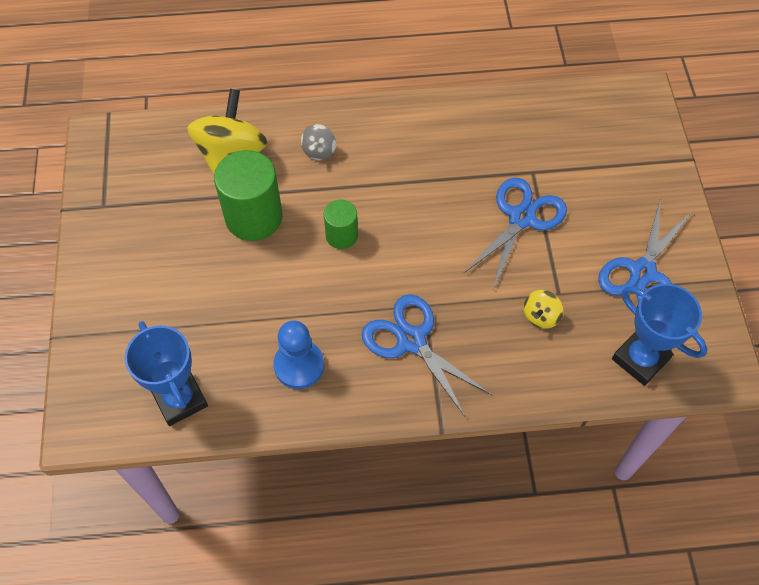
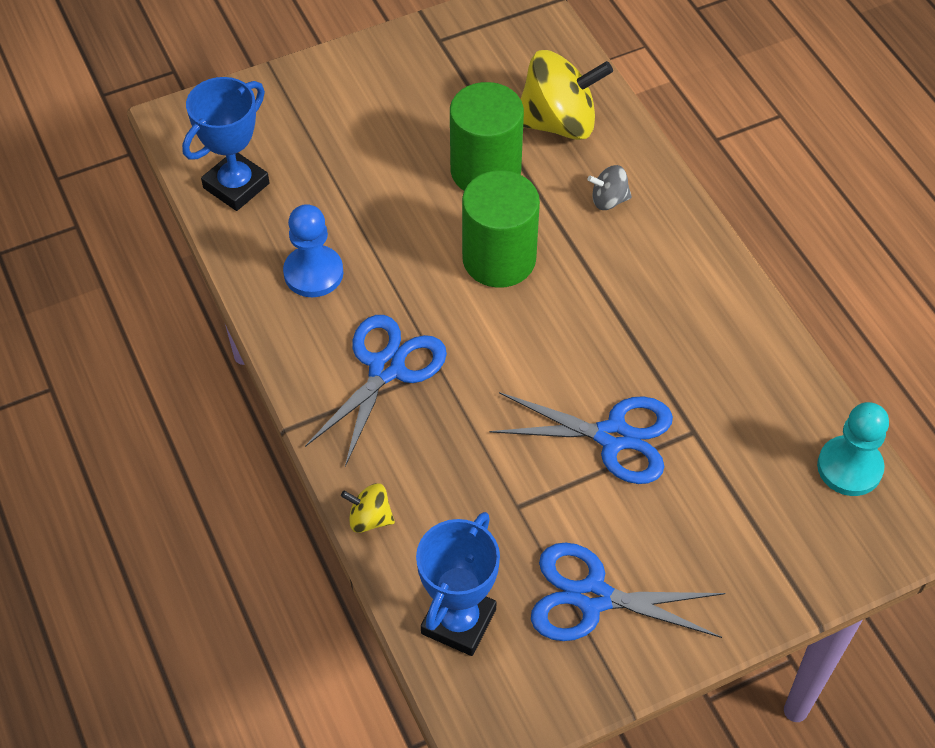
camera: 70 degrees right, 5 degrees down
(341, 235) = (499, 259): green cylinder -> green cylinder, size x1.80
(540, 316) = (475, 493): yellow spinning top -> yellow spinning top (369, 518)
(587, 102) = (849, 467): none -> turquoise pawn

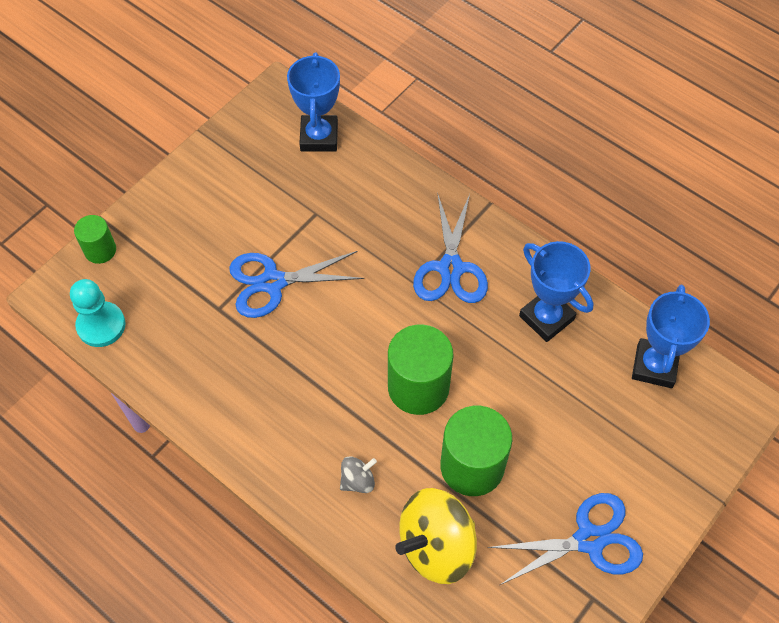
camera: 155 degrees right, 5 degrees up
(313, 273) = (546, 317): blue pawn -> blue trophy
(369, 518) = (403, 171): yellow spinning top -> none
(593, 597) = (245, 179): blue scissors -> blue scissors (589, 540)
(829, 571) = (100, 250): none -> green cylinder

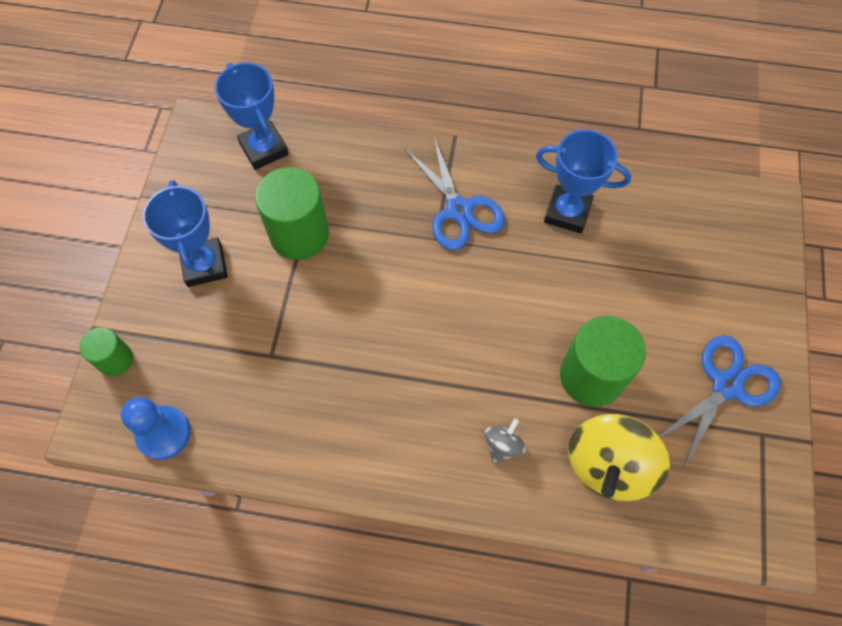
camera: 30 degrees left, 5 degrees up
(101, 325) = (163, 433): turquoise pawn -> blue pawn
(273, 282) = (307, 304): blue scissors -> none
(418, 387) = (500, 331): green cylinder -> green cylinder (299, 234)
(654, 366) = (679, 208): blue trophy -> blue trophy (204, 265)

